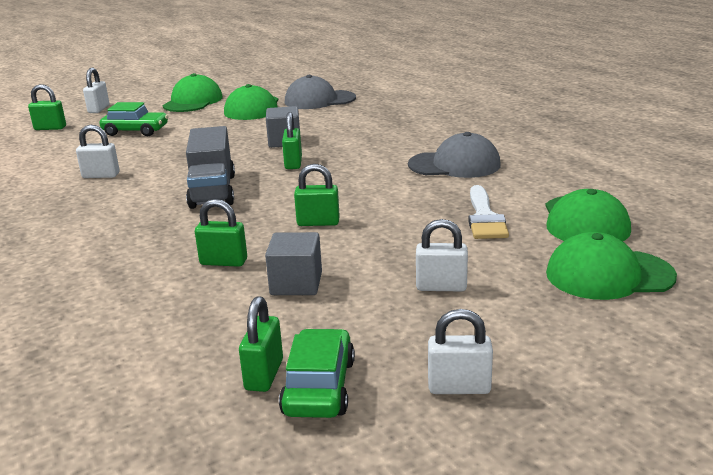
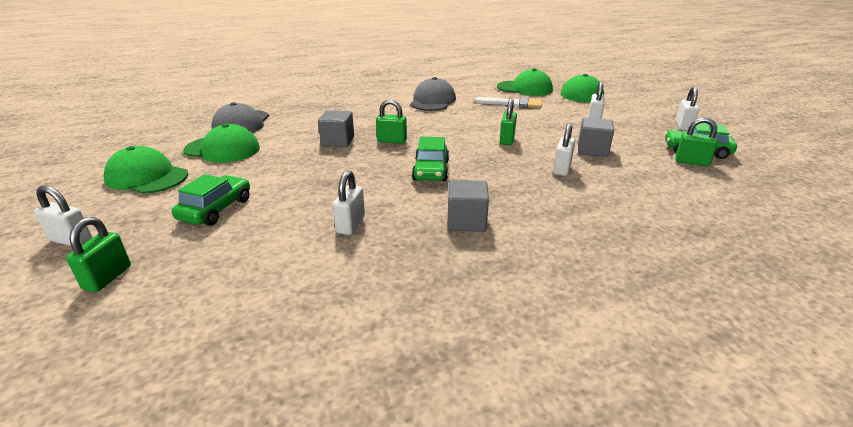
camera: 80 degrees left, 5 degrees up
(96, 218) = (466, 221): none -> grey cube
(212, 191) = (431, 170): grey truck -> green car
(223, 262) = (562, 169): green padlock -> white padlock

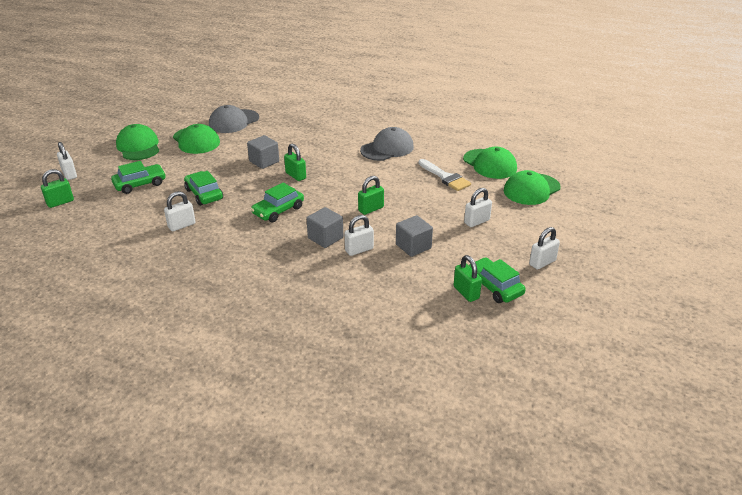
camera: 40 degrees right, 5 degrees up
(322, 188) = (204, 194): none -> green car
(466, 221) = (237, 254): grey cube -> grey cube (325, 238)

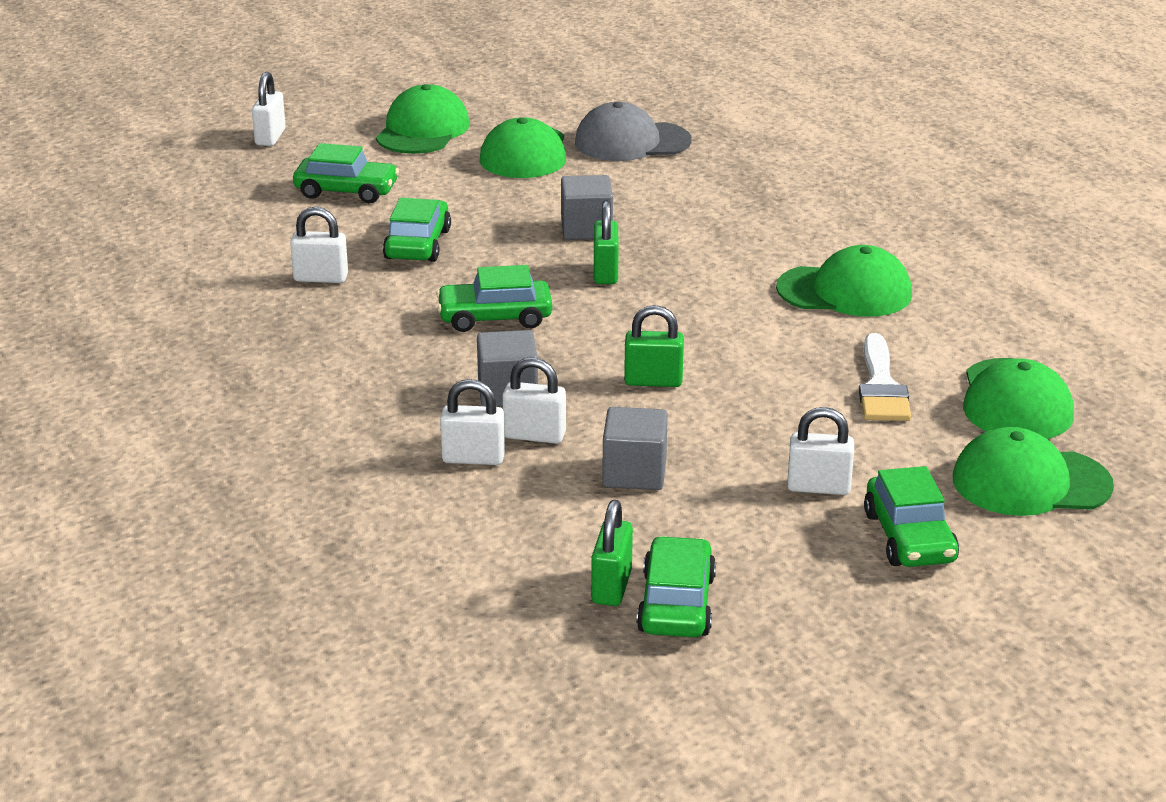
camera: 40 degrees right, 5 degrees down
(60, 202) = (205, 175): green padlock -> none
(387, 148) = (845, 291): grey cap -> green cap
(526, 225) = (909, 537): none -> green car
(542, 262) = (834, 612): white padlock -> white padlock (473, 458)

